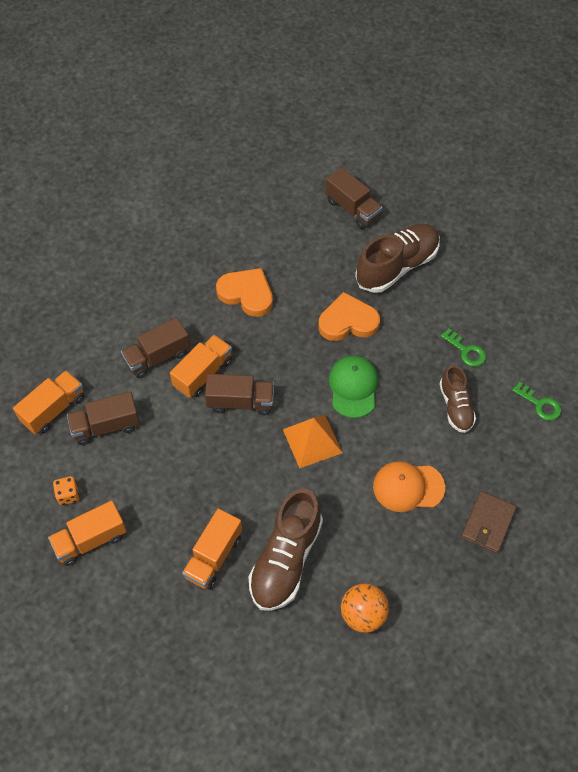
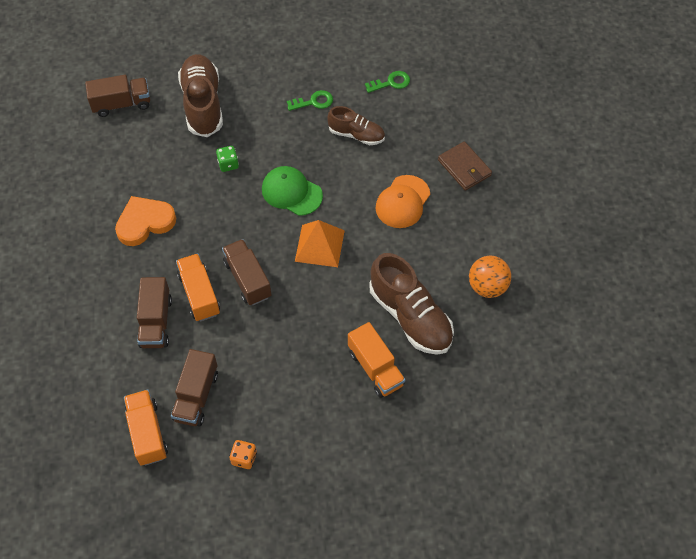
camera: 60 degrees left, 0 degrees up
(90, 540) = (300, 458): orange truck -> none
(240, 402) = (247, 279): brown truck -> brown truck turned 60 degrees counterclockwise
(348, 321) = (228, 164): orange heart -> green dice

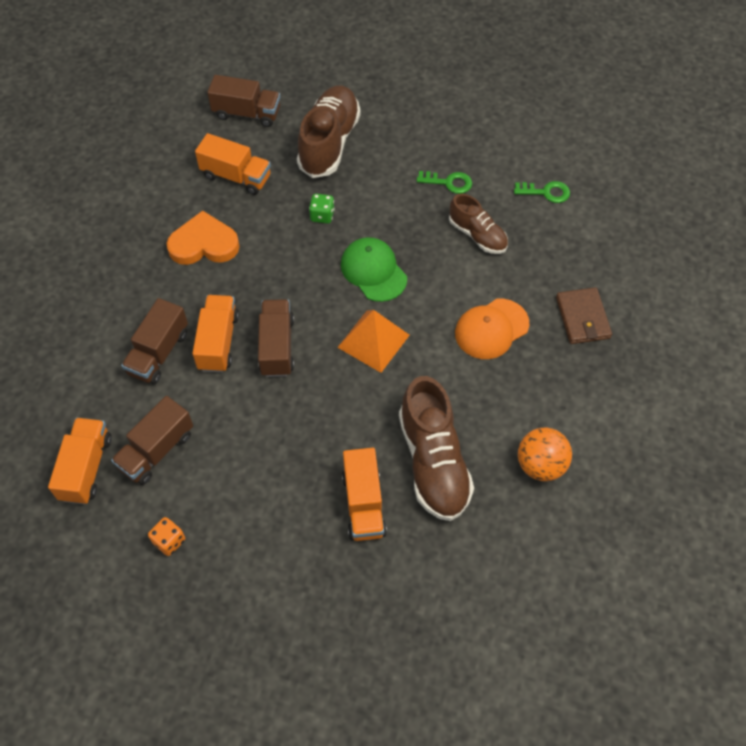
camera: 25 degrees right, 0 degrees up
(141, 159) = (236, 176): none -> orange truck

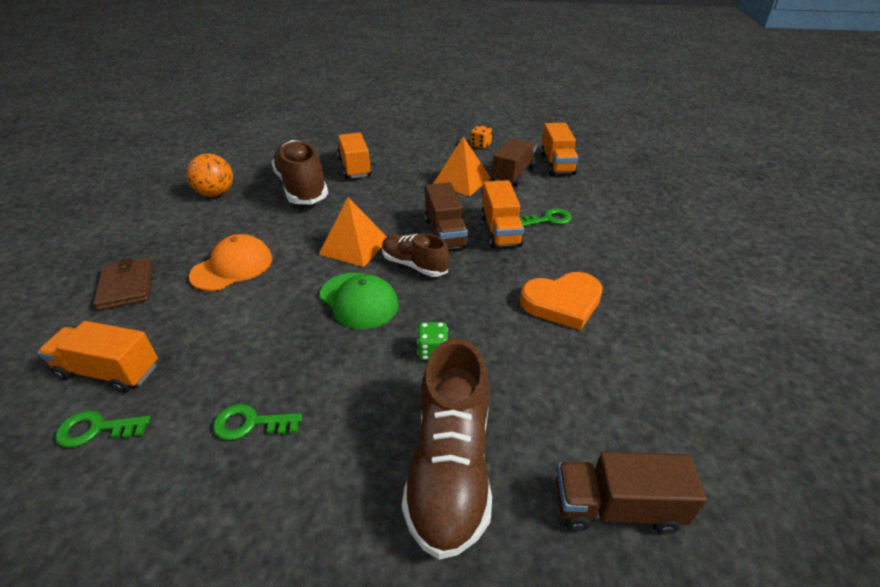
camera: 170 degrees right, 20 degrees down
(158, 353) = (548, 219): brown truck -> green key
(228, 445) = (462, 181): none -> orange pyramid
(236, 176) = (570, 387): orange truck -> orange truck (109, 371)
(477, 235) = (224, 354): brown shoe -> brown shoe (414, 265)

